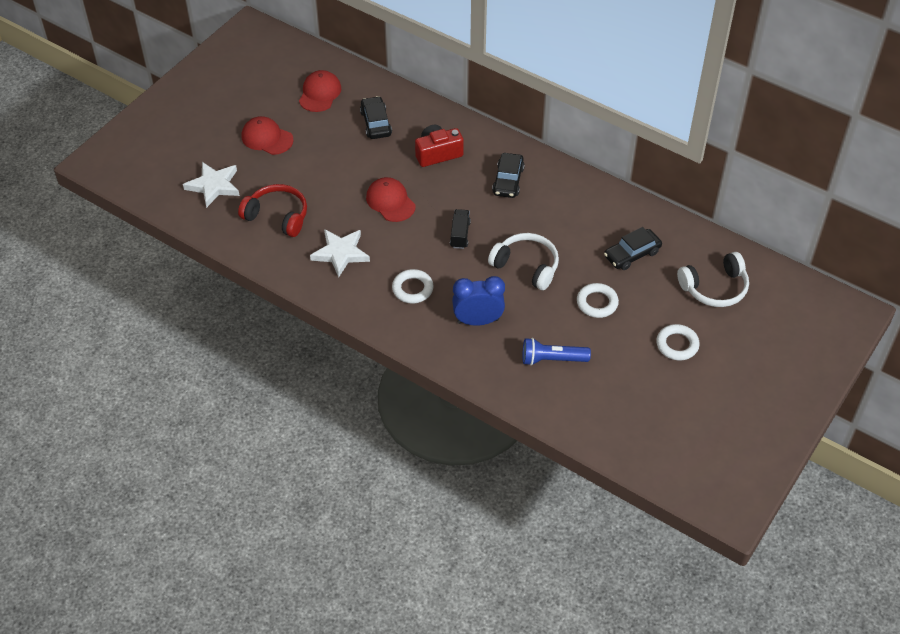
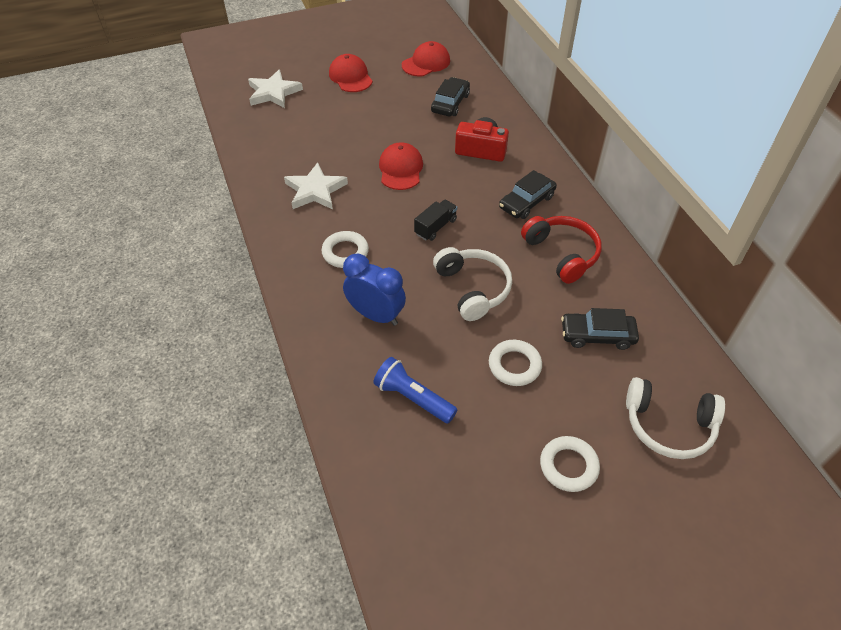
camera: 35 degrees right, 0 degrees up
(277, 216) = (296, 137): red headphones -> red headphones (562, 254)

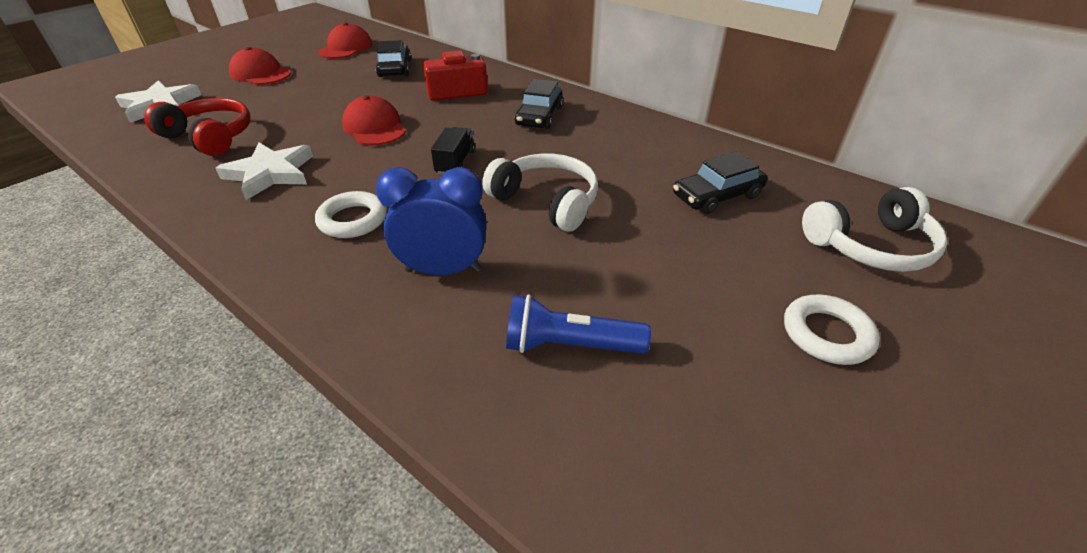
camera: 30 degrees left, 10 degrees down
(514, 365) = (661, 256): white ring -> none
(562, 254) = (613, 143): red headphones -> red headphones (210, 137)

